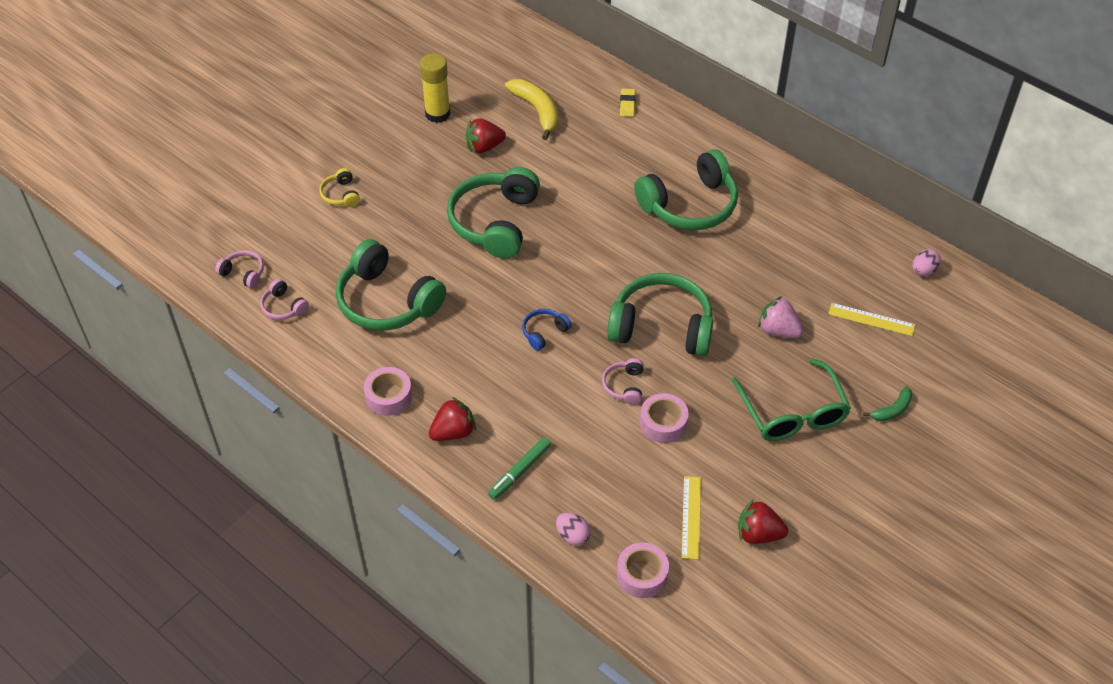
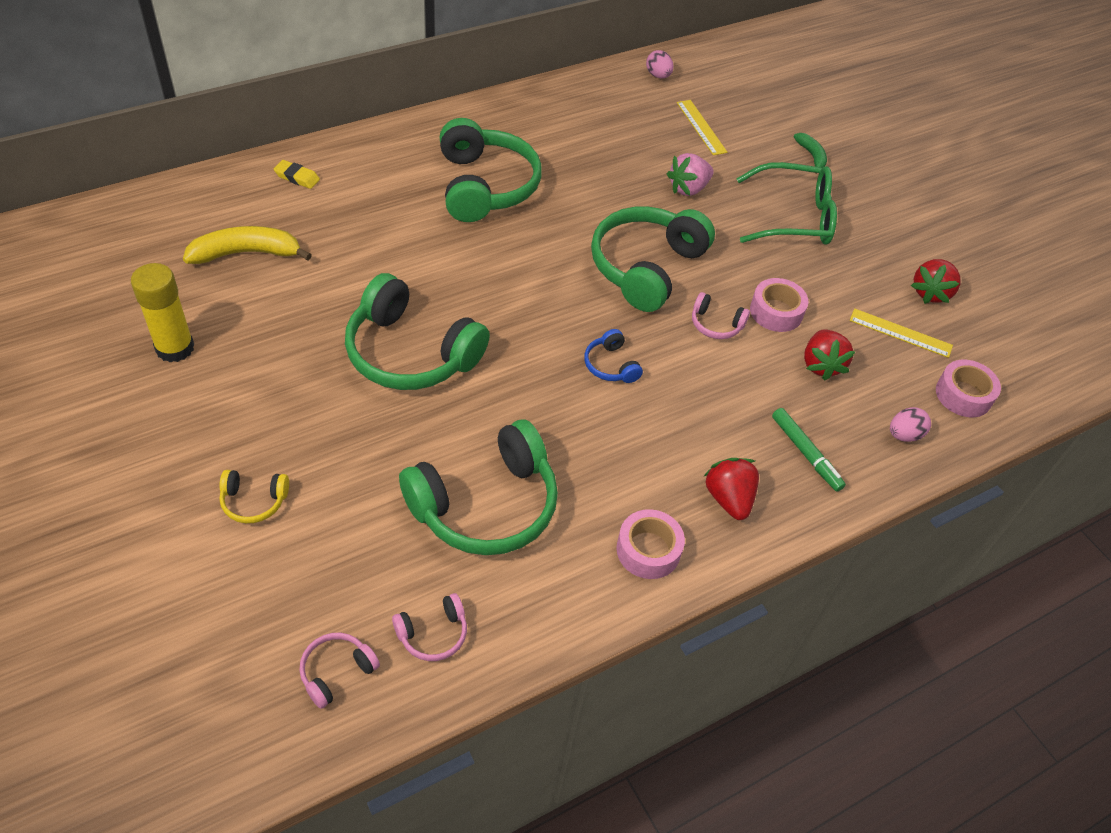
camera: 75 degrees left, 0 degrees up
(484, 147) = (272, 321): red strawberry -> red strawberry (821, 365)
(871, 319) = (701, 127): yellow ruler -> yellow ruler turned 60 degrees counterclockwise

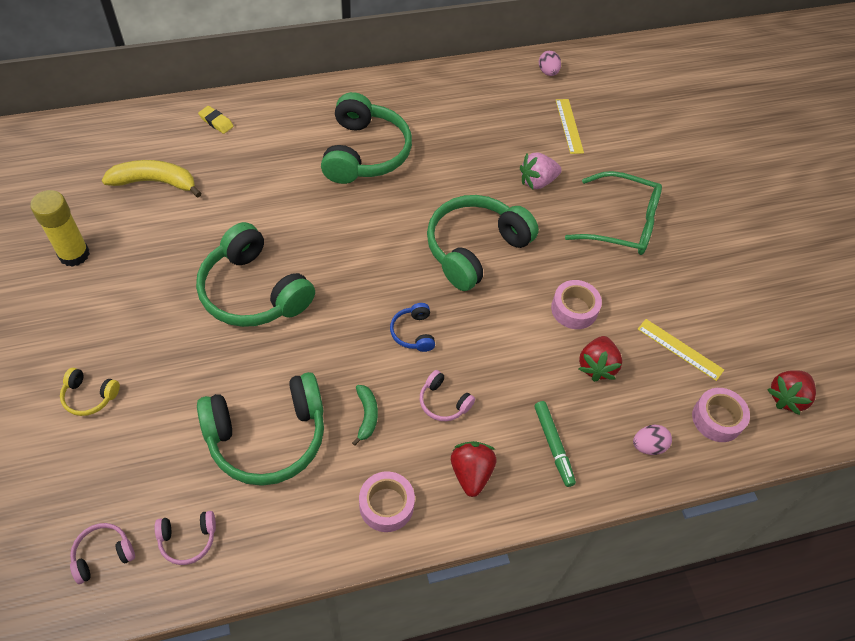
camera: 15 degrees right, 5 degrees up
(716, 324) = (516, 311): pink headphones -> pink headphones (443, 402)
(811, 156) = (659, 168): green banana -> green banana (366, 416)
(930, 293) = (722, 316): red strawberry -> red strawberry (787, 397)

